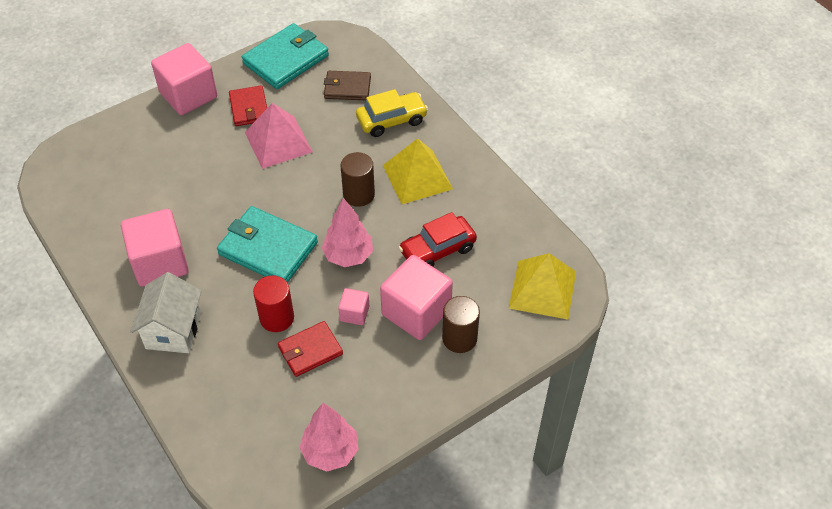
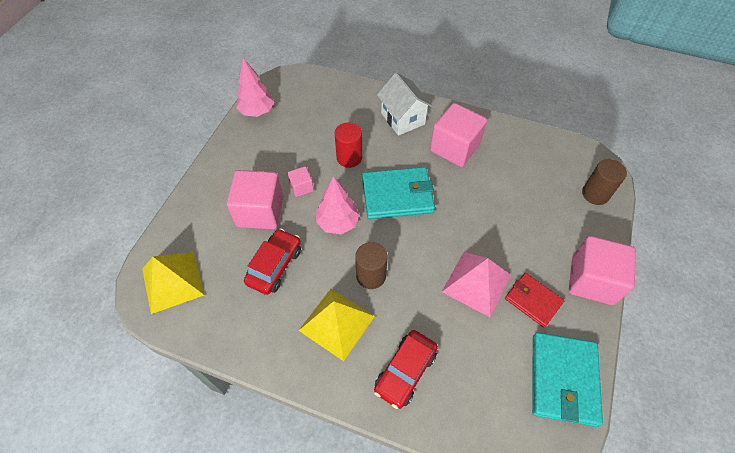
camera: 145 degrees right, 5 degrees up
(310, 351) = (311, 151): red wallet -> none
(347, 88) = (477, 384): brown wallet -> none
(391, 120) = (405, 371): yellow car -> red car
(459, 338) = (218, 211): brown cylinder -> brown cylinder (595, 194)

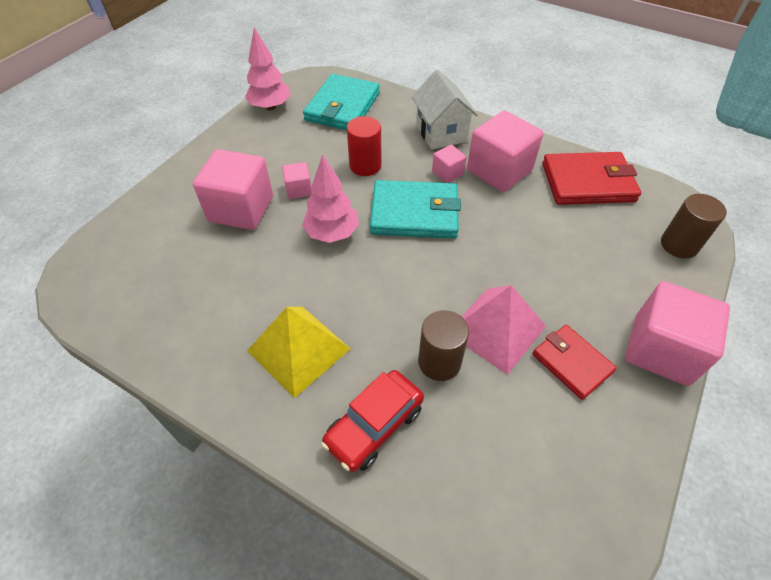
camera: 10 degrees right, 5 degrees down
(172, 281) = (112, 271): yellow pyramid -> none
(275, 266) = (240, 271): red car -> none
(371, 276) = (358, 299): brown cylinder -> brown cylinder (439, 362)
(415, 155) = (447, 173): none -> pink cube
(523, 149) = (588, 182): none -> red wallet
(563, 380) = (600, 476): turquoise wallet -> turquoise wallet (343, 107)

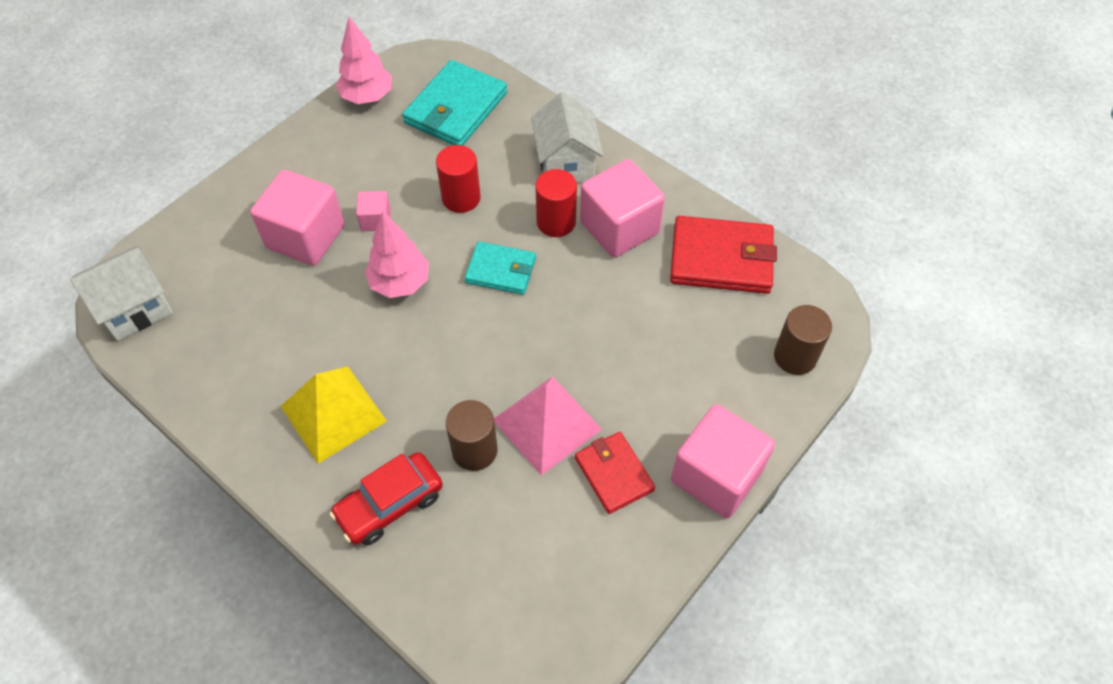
camera: 10 degrees right, 5 degrees up
(94, 285) = (135, 308): none -> white house
(415, 213) = (501, 270): turquoise wallet -> turquoise wallet, size x0.62
(447, 173) = (556, 222): pink cube -> red cylinder

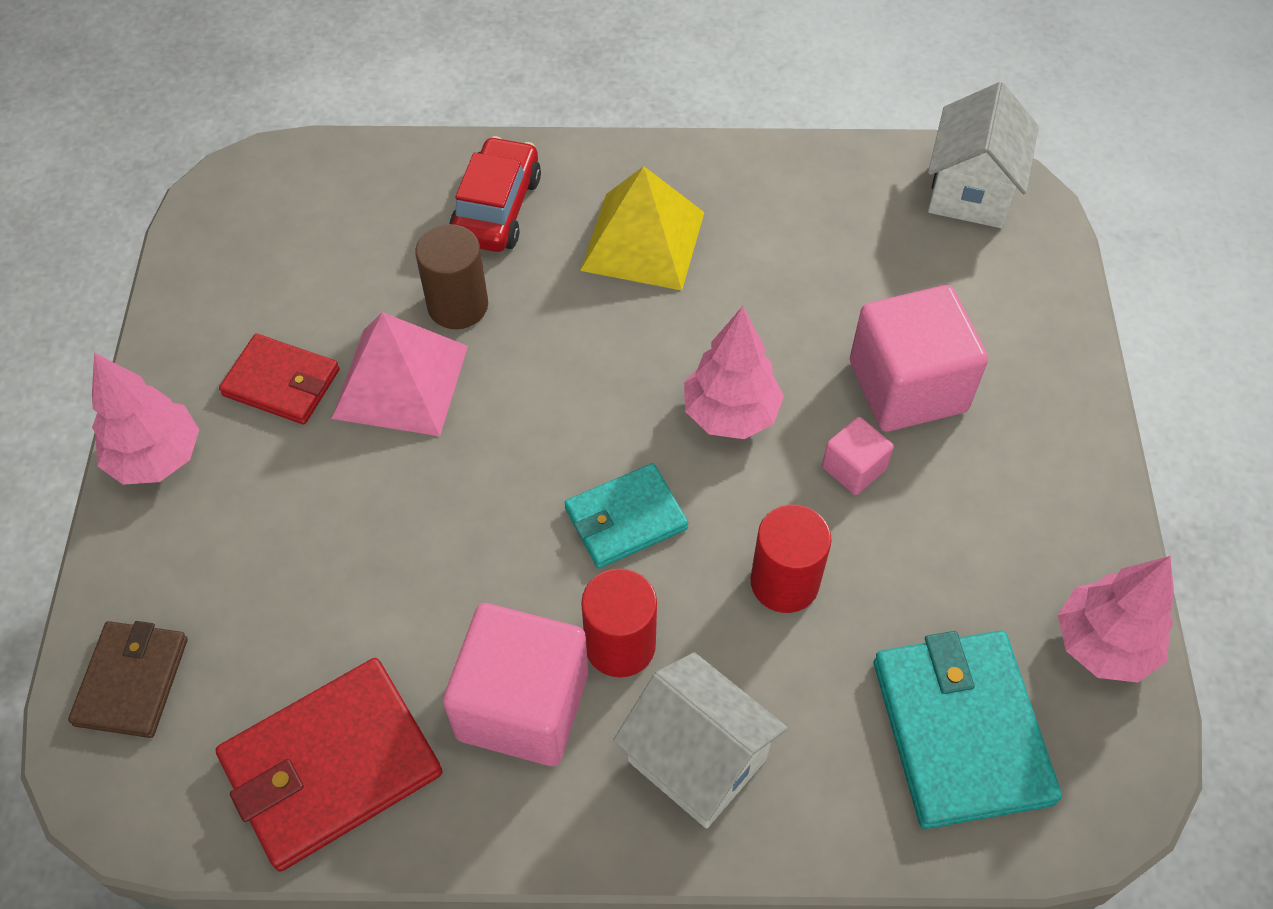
camera: 140 degrees right, 0 degrees up
(716, 475) = (157, 458): pink cube -> pink tree
(795, 356) = (132, 681): brown cylinder -> brown wallet

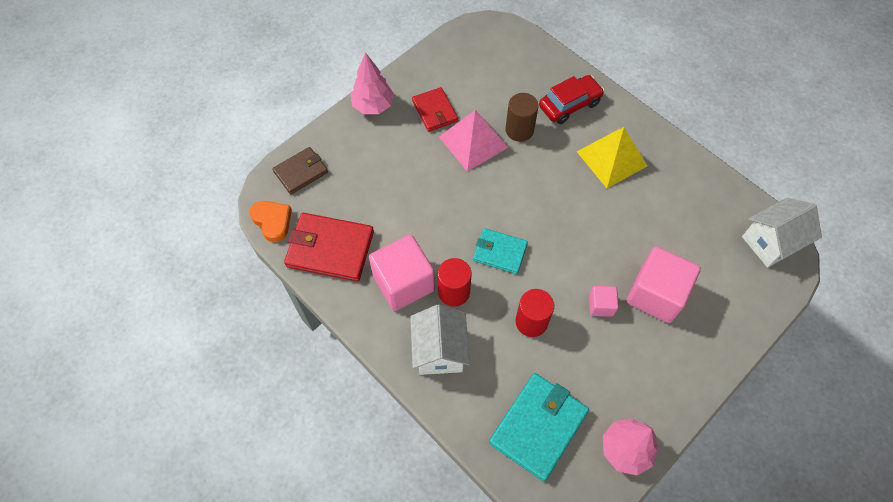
camera: 45 degrees right, 5 degrees up
(166, 816) = (272, 221): none -> orange heart
(730, 414) = (576, 248): pink tree -> none

